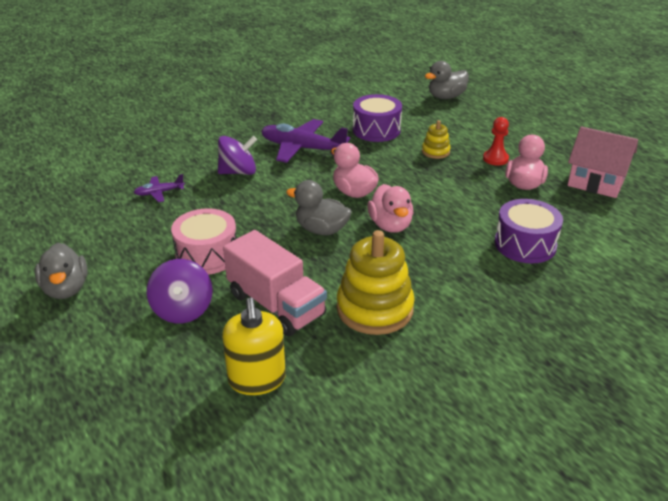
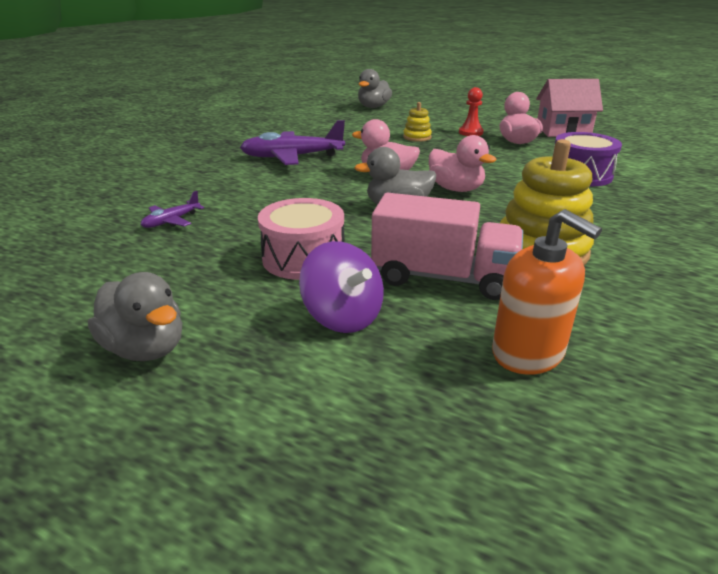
camera: 30 degrees left, 5 degrees down
(238, 172) = (247, 186): purple spinning top -> none
(257, 379) = (528, 353): yellow soap dispenser -> orange soap dispenser
(376, 130) = (345, 134): purple drum -> none

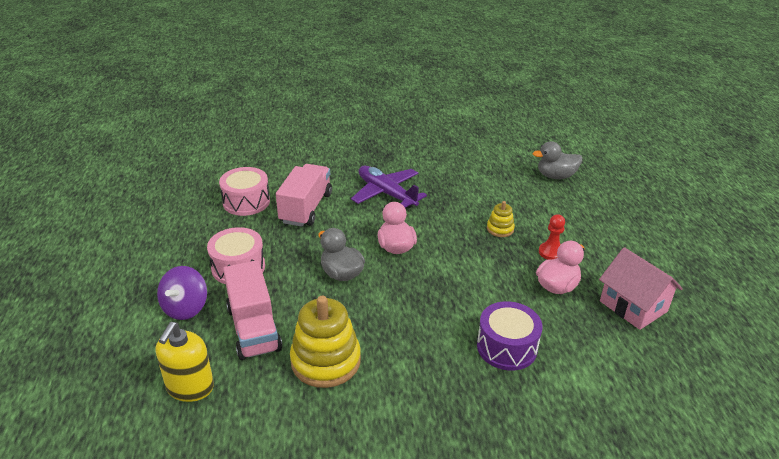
camera: 55 degrees right, 5 degrees up
(146, 348) = (123, 262): grey duck -> none
(171, 221) = (246, 202): purple plane -> pink drum
(249, 194) = (306, 208): none -> pink truck
(456, 189) = (401, 288): pink duck -> none
(528, 353) = (190, 387): orange soap dispenser -> yellow soap dispenser

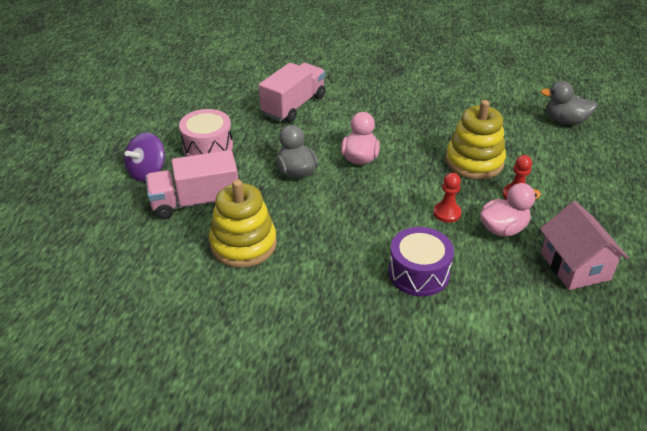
camera: 20 degrees right, 5 degrees up
(190, 387) = (120, 238): yellow soap dispenser -> none
(246, 202) = (243, 90): pink drum -> none
(254, 328) = (195, 202): pink truck -> pink truck turned 75 degrees clockwise
(386, 193) = (377, 106): purple plane -> none
(500, 229) = (474, 161): yellow stacking toy -> yellow stacking toy, size x2.02
(501, 283) = (447, 213): none -> red pawn

